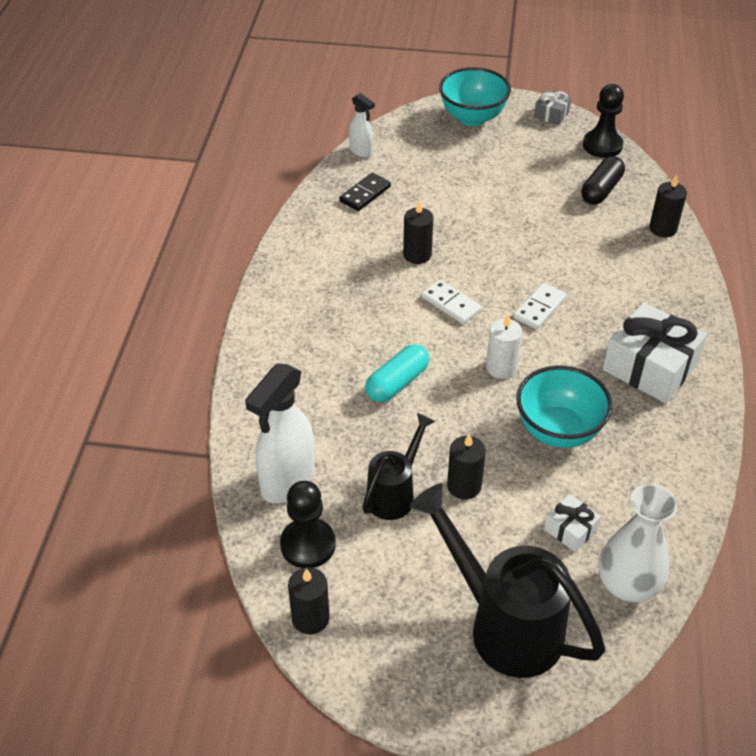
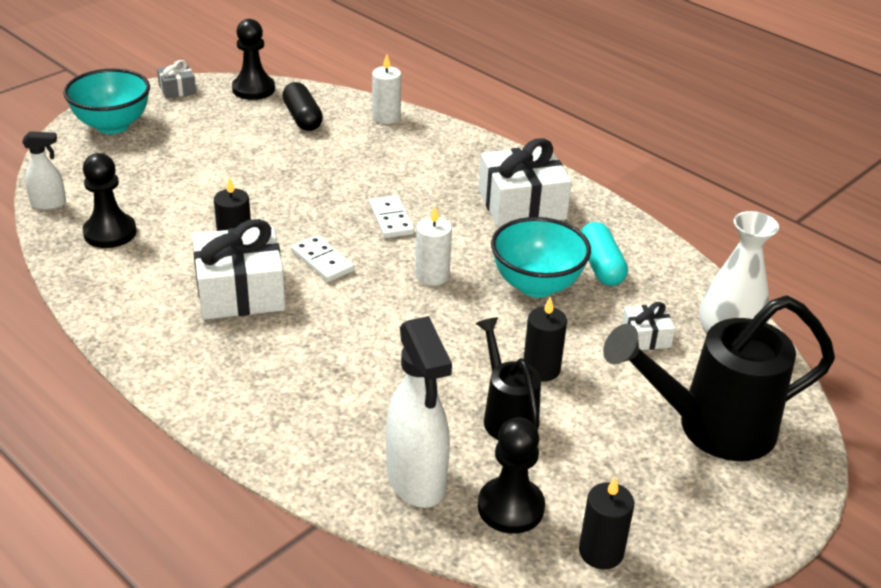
camera: 55 degrees left, 10 degrees down
(365, 194) = (110, 233): black domino -> black pawn
(375, 287) = (240, 292): none -> white gift
(397, 383) = (377, 343): turquoise capsule -> turquoise capsule (601, 266)
(451, 304) = (322, 261): white domino -> white domino turned 60 degrees clockwise
(663, 228) = (386, 117): black candle -> white candle

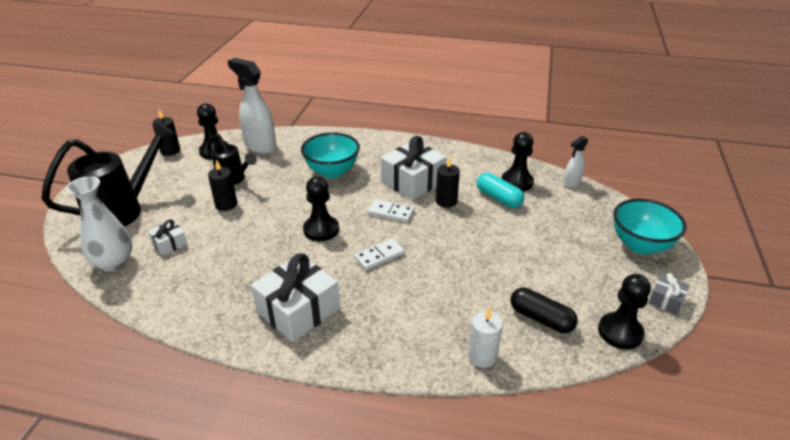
camera: 150 degrees right, 0 degrees up
(391, 219) = (379, 256): white domino -> white domino turned 75 degrees counterclockwise
(432, 275) = (321, 230): white candle -> black pawn
(536, 285) = (252, 249): turquoise bowl -> turquoise bowl (332, 172)
(601, 266) = (214, 281): turquoise capsule -> turquoise capsule (498, 198)

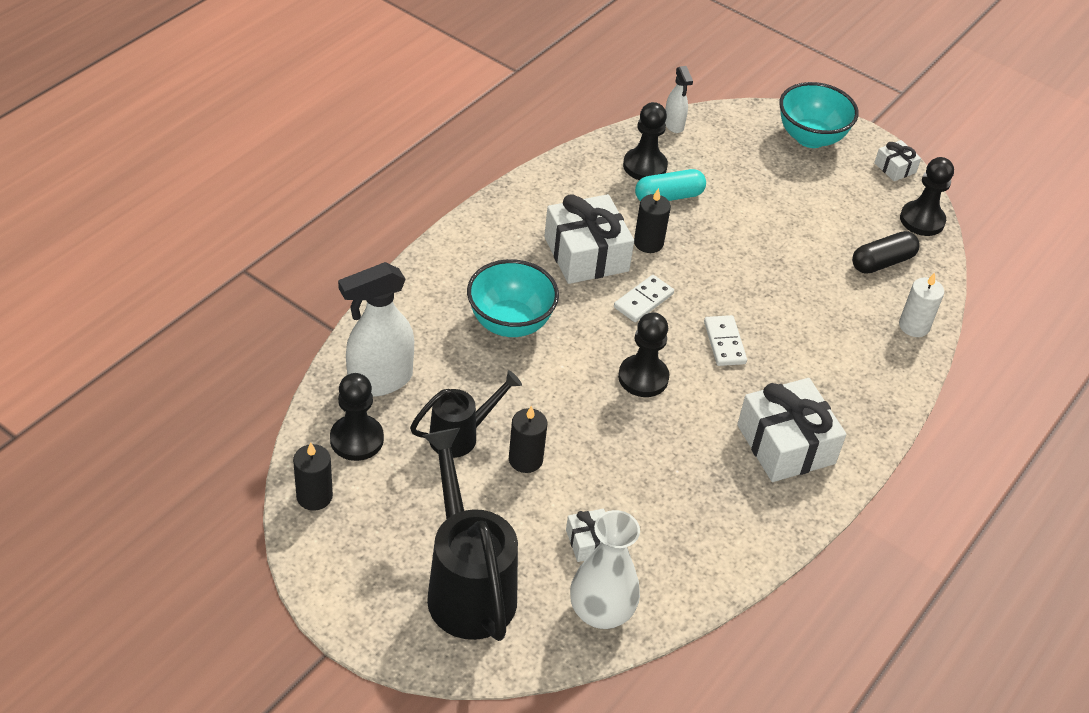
camera: 70 degrees left, 10 degrees up
(666, 300) = (895, 168): grey gift -> white gift

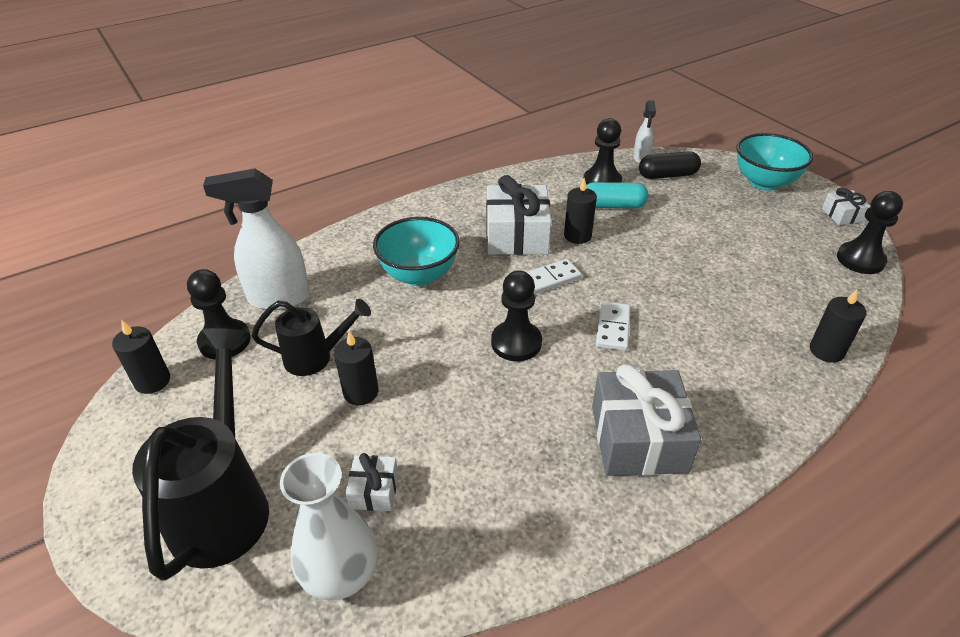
camera: 25 degrees right, 5 degrees down
(786, 444) = (638, 438): white gift -> grey gift
(882, 262) = (807, 288): black capsule -> black capsule (667, 175)
(914, 326) = (826, 351): white candle -> black candle

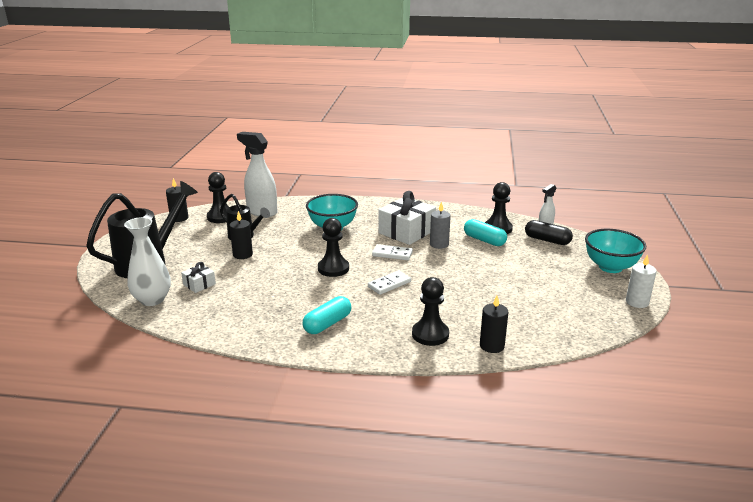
camera: 40 degrees right, 15 degrees down
(577, 236) = (439, 244): black candle -> grey candle
(638, 438) = (327, 324): grey gift -> turquoise capsule
(842, 215) = (637, 302): white gift -> white candle
(860, 260) = (602, 324): black pawn -> black pawn (430, 334)

